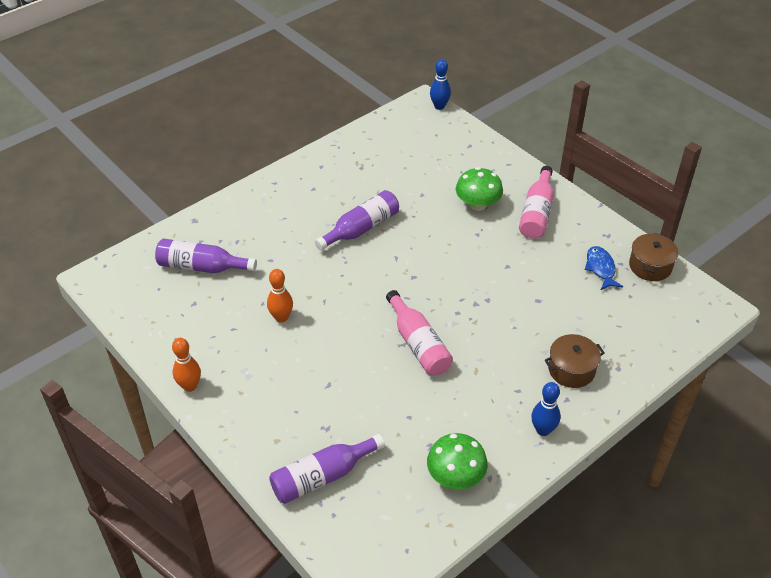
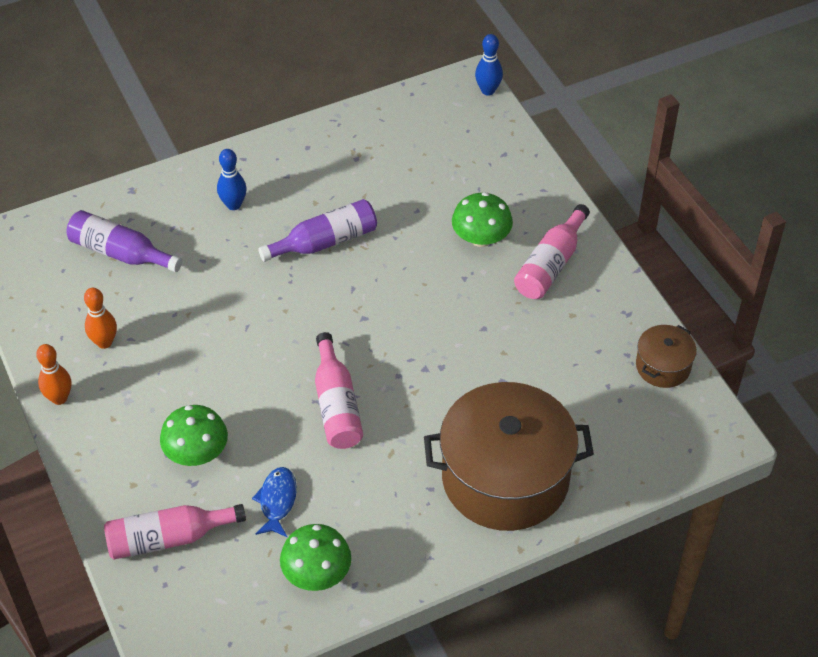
camera: 15 degrees right, 5 degrees up
(281, 317) = (190, 337): orange bowling pin -> orange bowling pin (104, 342)
(320, 404) = (196, 453): none -> green mushroom
(322, 477) = (168, 538): purple bottle -> pink bottle
(543, 430) = (439, 543): blue bowling pin -> blue bowling pin (233, 205)
(571, 370) = (505, 477): brown pot -> brown pot, size x2.20
(600, 268) = (599, 356): blue fish -> blue fish (277, 501)

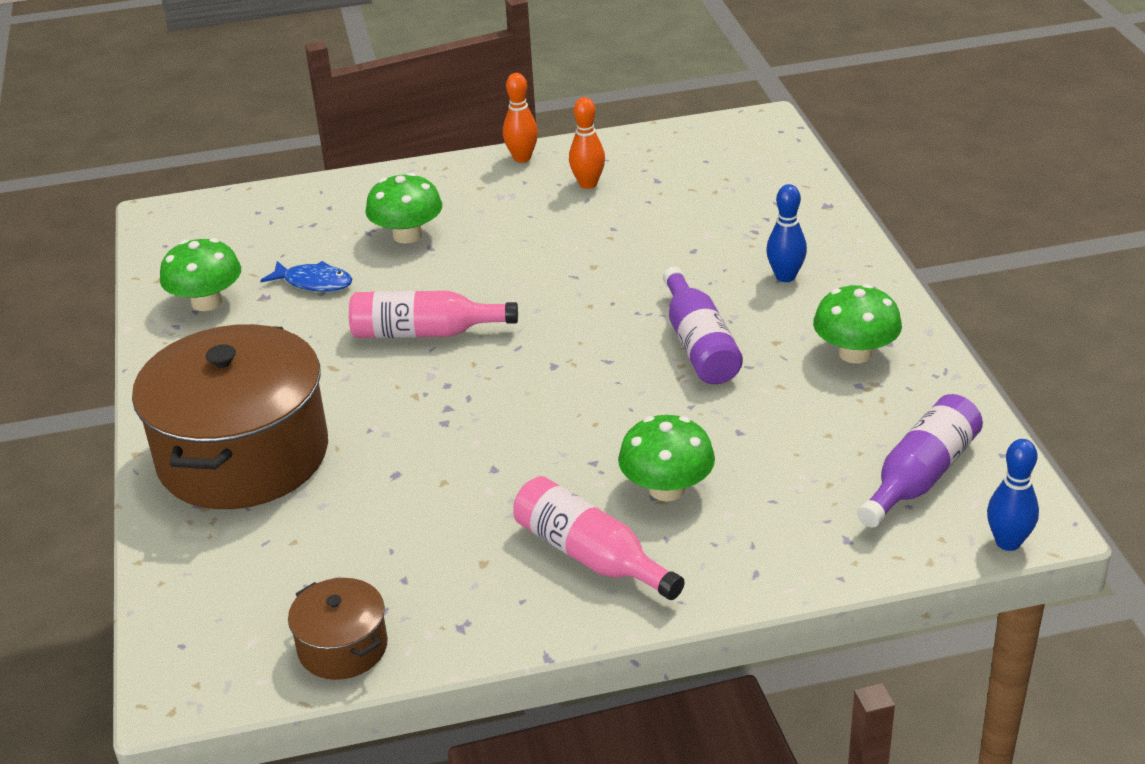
camera: 105 degrees right, 15 degrees down
(120, 253) = (722, 196): purple bottle -> purple bottle (920, 476)
(168, 538) = (309, 215): pink bottle -> none
(322, 162) = (855, 353): none -> green mushroom

